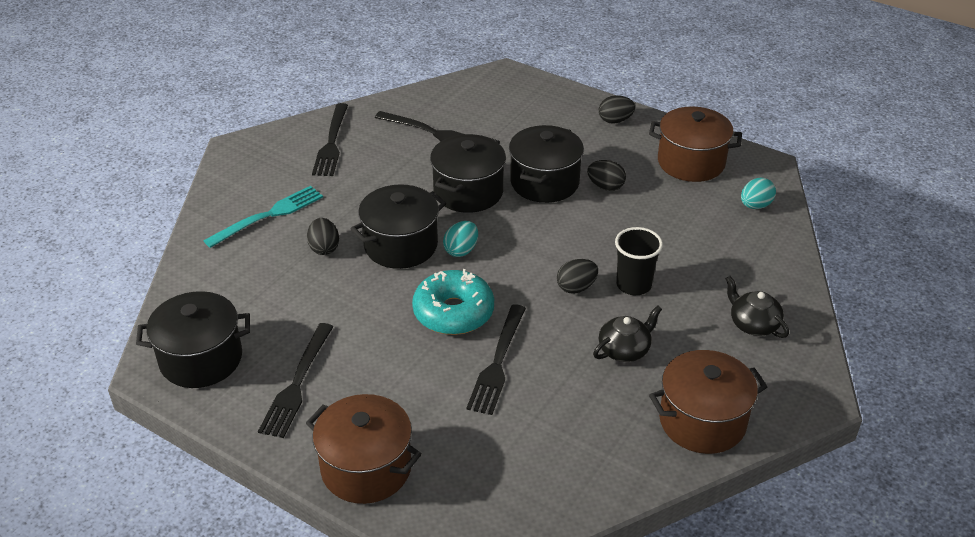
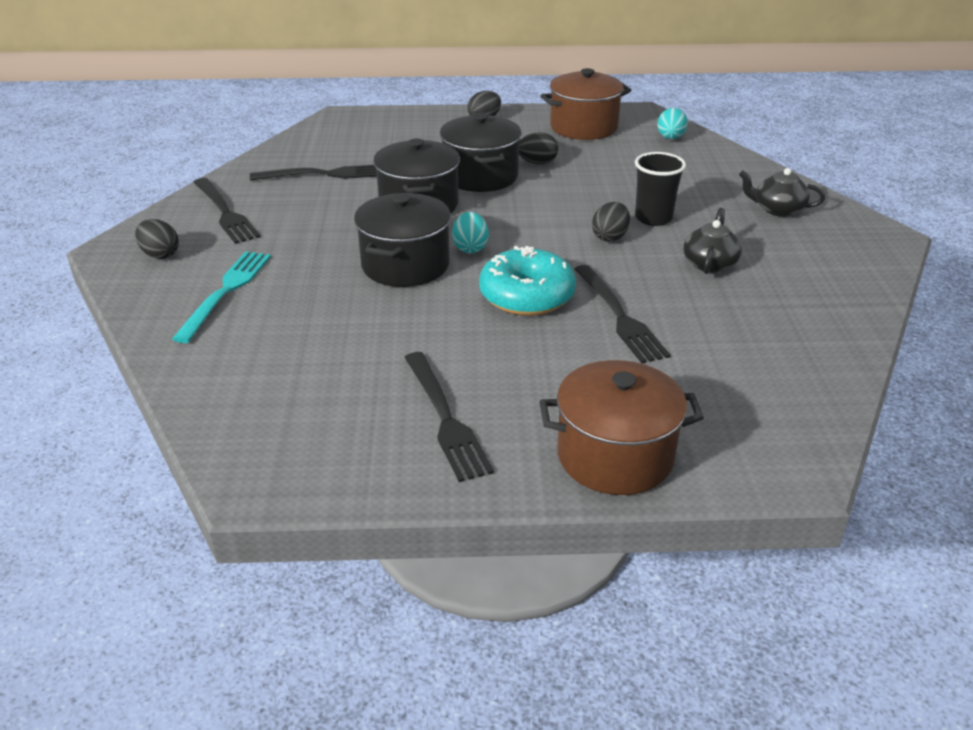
camera: 35 degrees left, 5 degrees down
(201, 359) = (303, 446): black pot -> none
(324, 248) = (325, 295): black egg -> black egg (160, 254)
(702, 421) = (836, 286): brown pot -> none

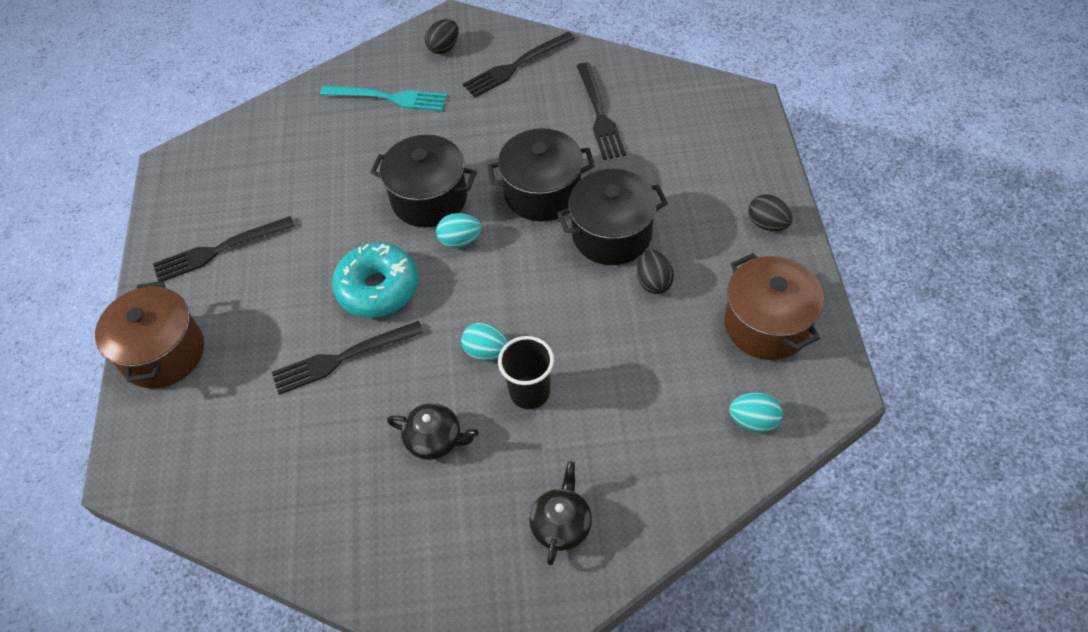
camera: 90 degrees right, 20 degrees up
(610, 237) = (486, 351): black egg -> turquoise egg

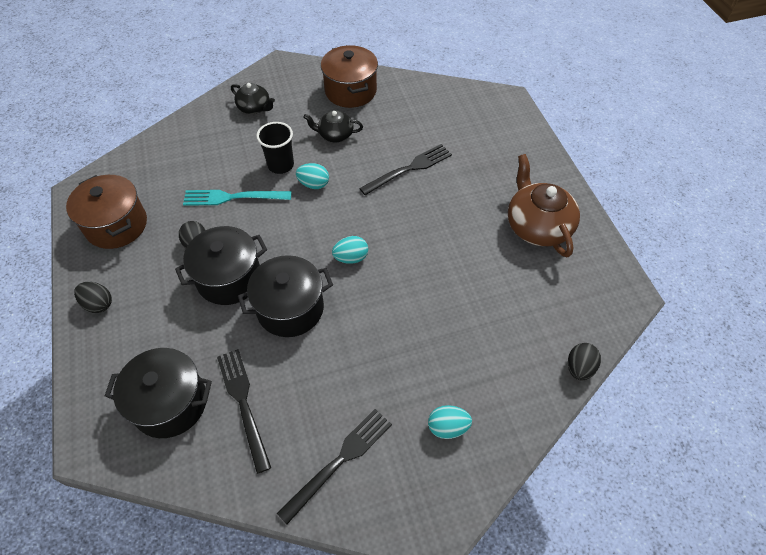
camera: 165 degrees right, 0 degrees up
(163, 353) = (530, 157): brown pot -> brown pot (350, 91)
(218, 250) = (537, 226): black fork -> brown teapot
(378, 288) = (402, 214): turquoise donut -> none
(390, 98) = (462, 396): turquoise fork -> turquoise fork (232, 197)
(429, 198) = (387, 290): black pot -> black pot (170, 403)
(444, 47) = (428, 479): black egg -> black egg (579, 368)
(561, 524) = (254, 108): black teapot -> black teapot turned 60 degrees counterclockwise
(753, 421) = (138, 167): turquoise egg -> turquoise egg (447, 427)

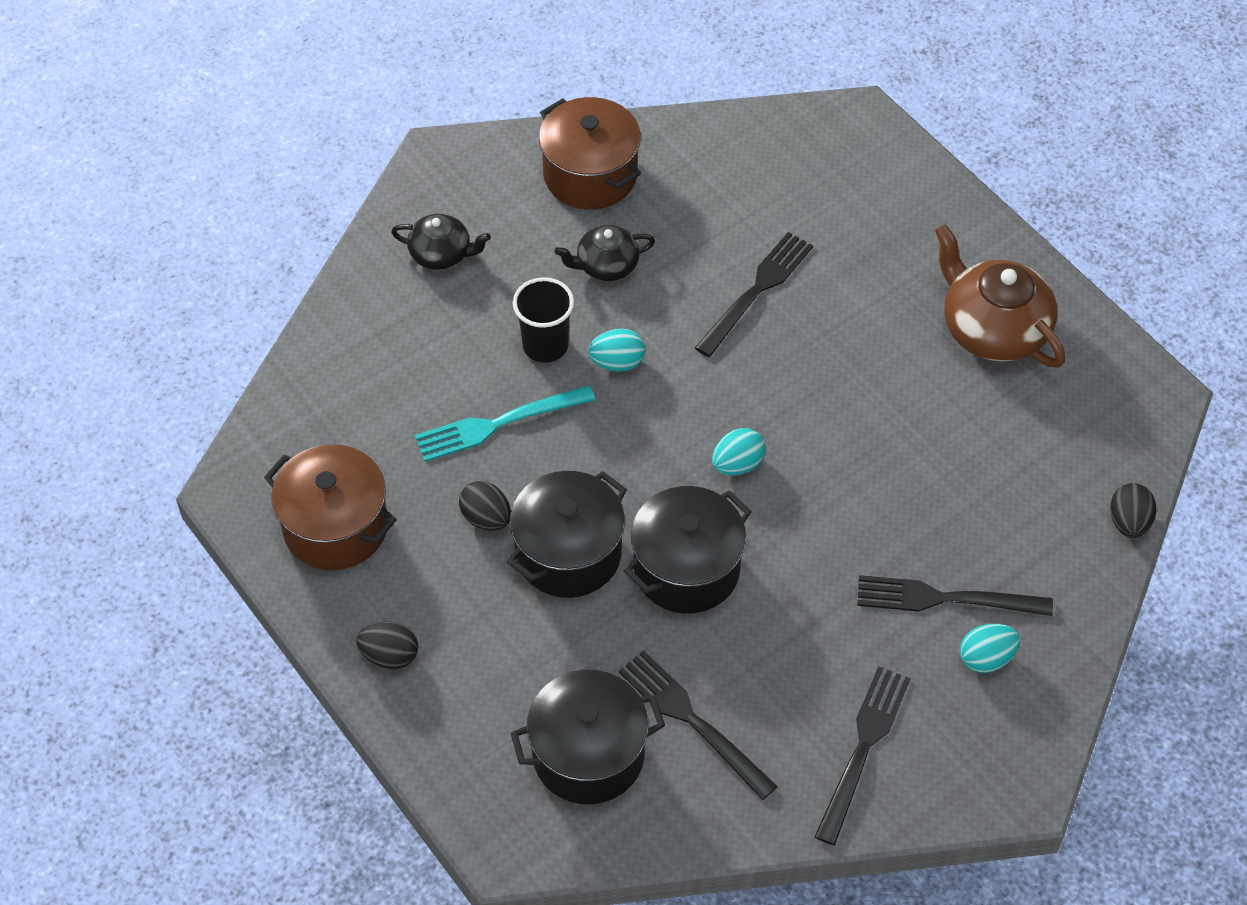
camera: 20 degrees left, 0 degrees up
(437, 378) = (943, 599): none -> black fork

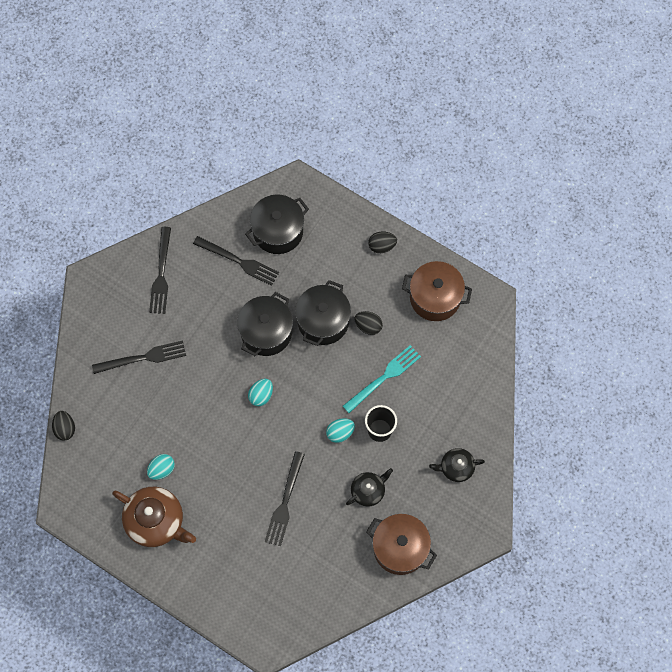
camera: 160 degrees right, 15 degrees up
(986, 658) = (117, 334): turquoise egg -> turquoise egg (162, 469)

